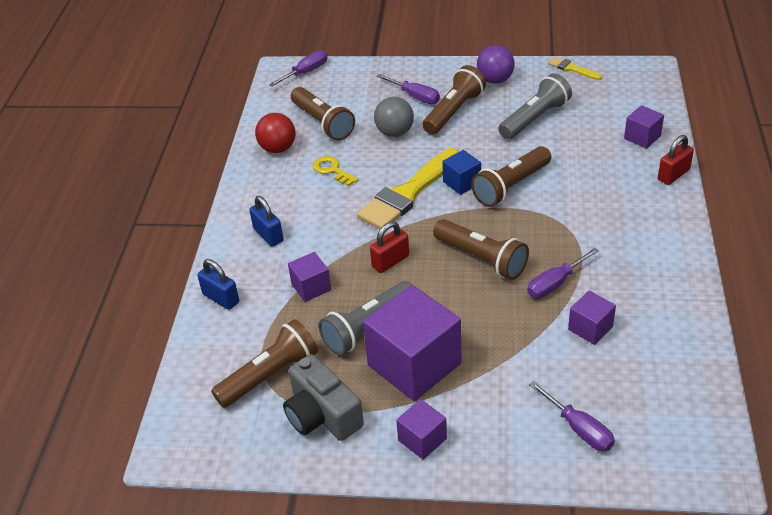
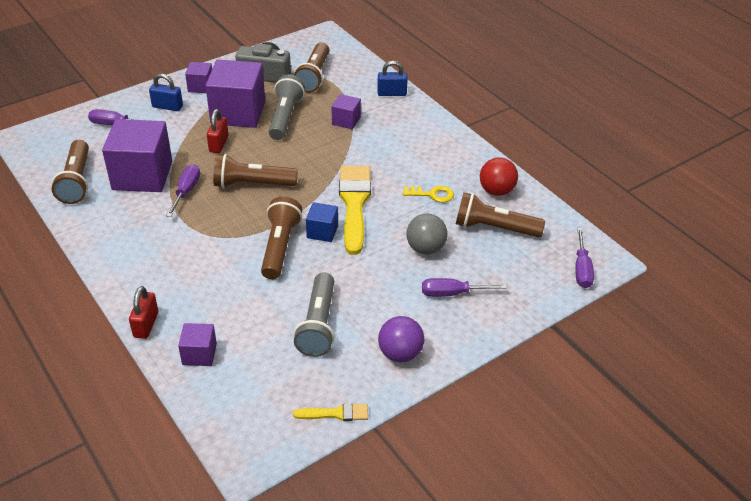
camera: 135 degrees right, 0 degrees up
(268, 235) = (414, 134): blue padlock -> blue padlock (167, 107)
(390, 261) = (313, 155): red padlock -> red padlock (218, 144)
(454, 111) = (399, 295): brown flashlight -> brown flashlight (76, 181)
(590, 328) = (142, 175): purple cube -> purple cube, size x2.05

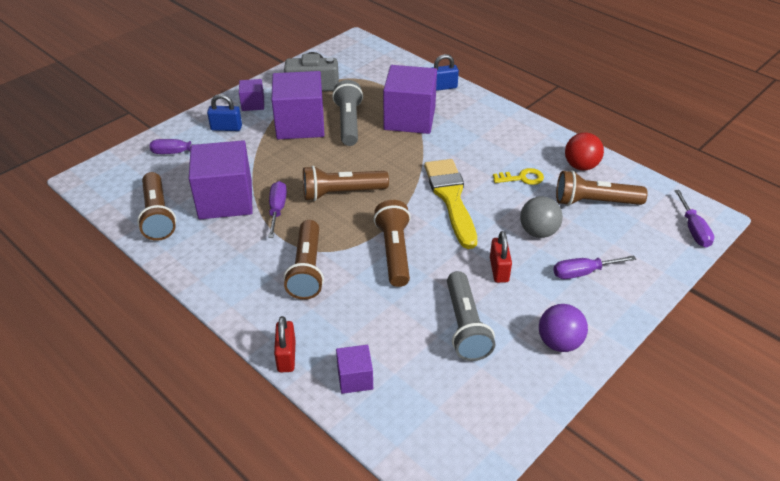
camera: 10 degrees left, 0 degrees up
(218, 144) = (292, 158): red padlock -> red padlock (499, 270)
(314, 76) = (361, 80): brown flashlight -> brown flashlight (307, 269)
(322, 231) = (430, 230): blue cube -> none
(336, 413) = (521, 418): yellow brush -> none
(346, 121) = (409, 118): purple cube -> purple cube, size x2.05

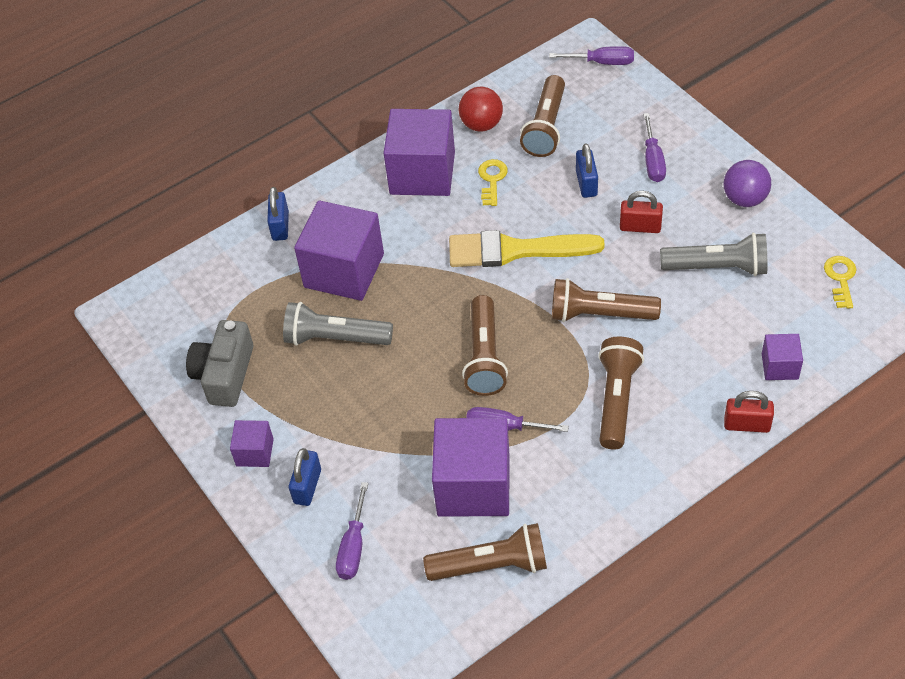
camera: 75 degrees left, 10 degrees up
(300, 124) = (324, 394): purple cube -> purple cube (422, 173)
(307, 269) = (617, 400): brown flashlight -> brown flashlight turned 90 degrees counterclockwise
(475, 427) = (841, 278): none -> yellow key
(538, 232) = (586, 183): grey ball -> blue padlock

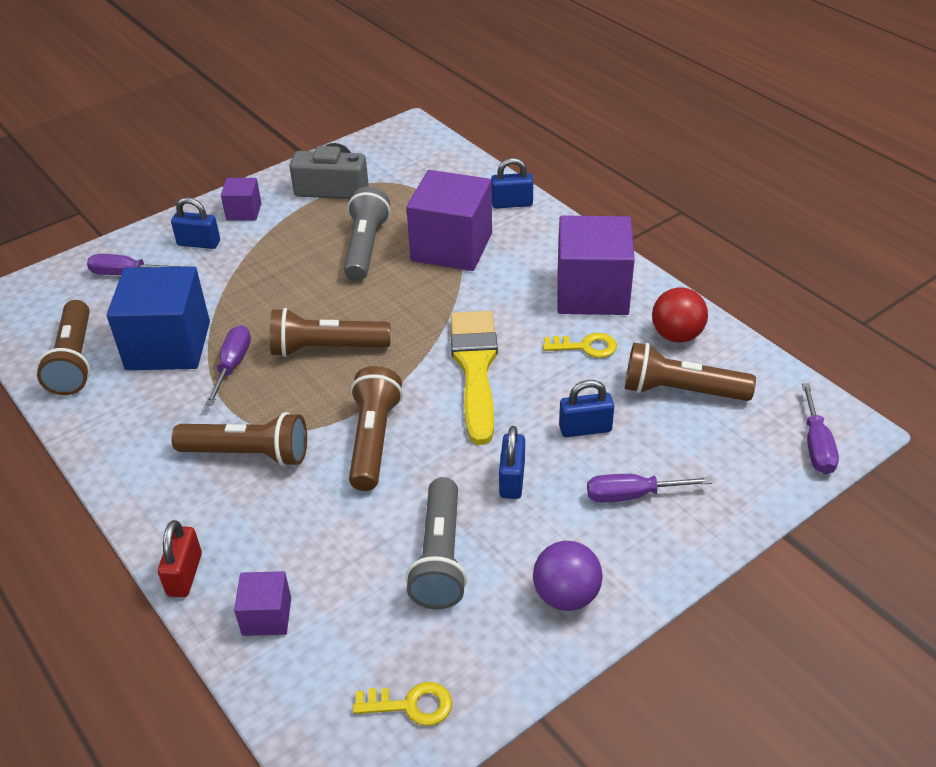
camera: 85 degrees right, 10 degrees down
(473, 485) = (168, 345): purple cube -> blue cube
(640, 227) = (512, 479): red padlock -> blue padlock

